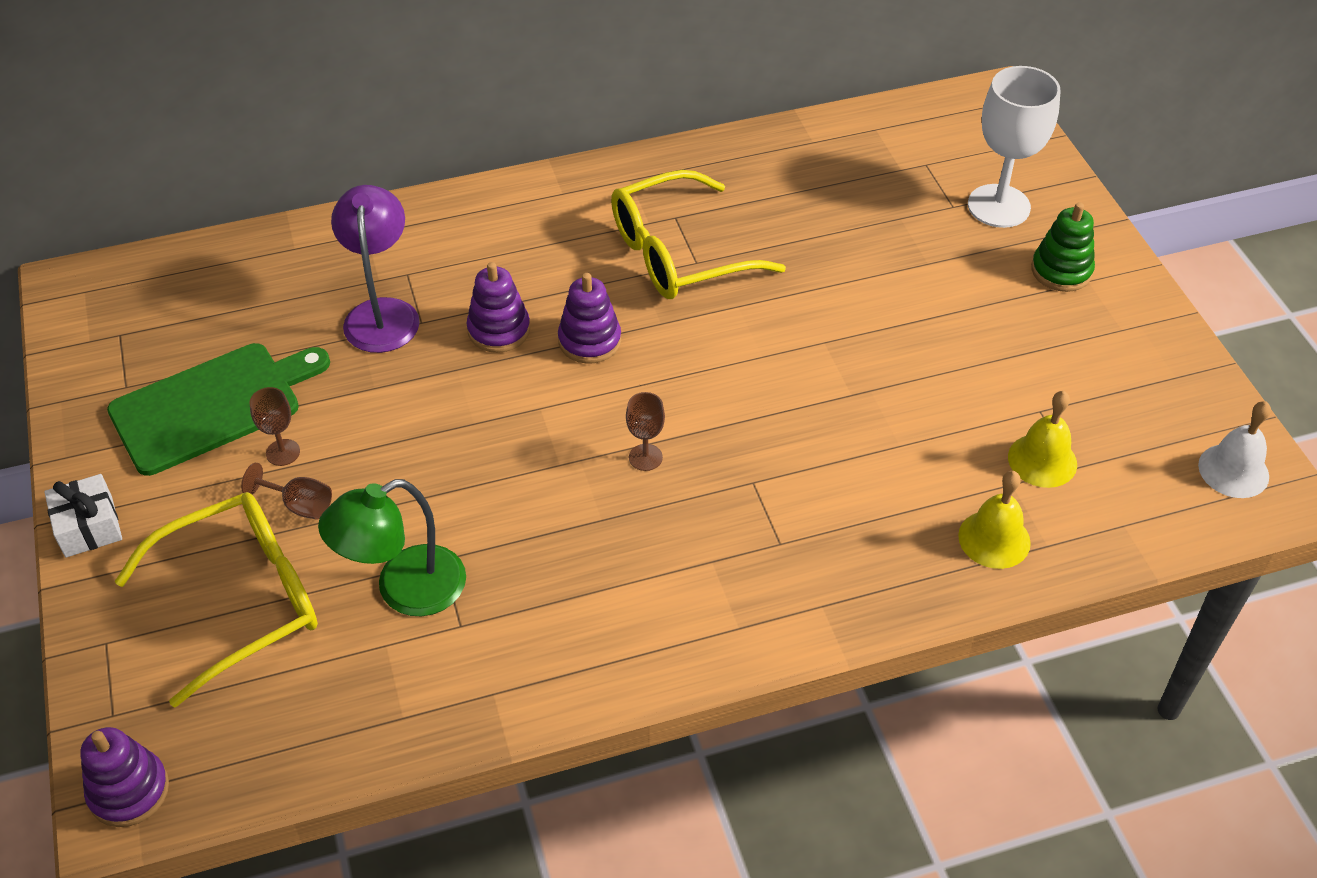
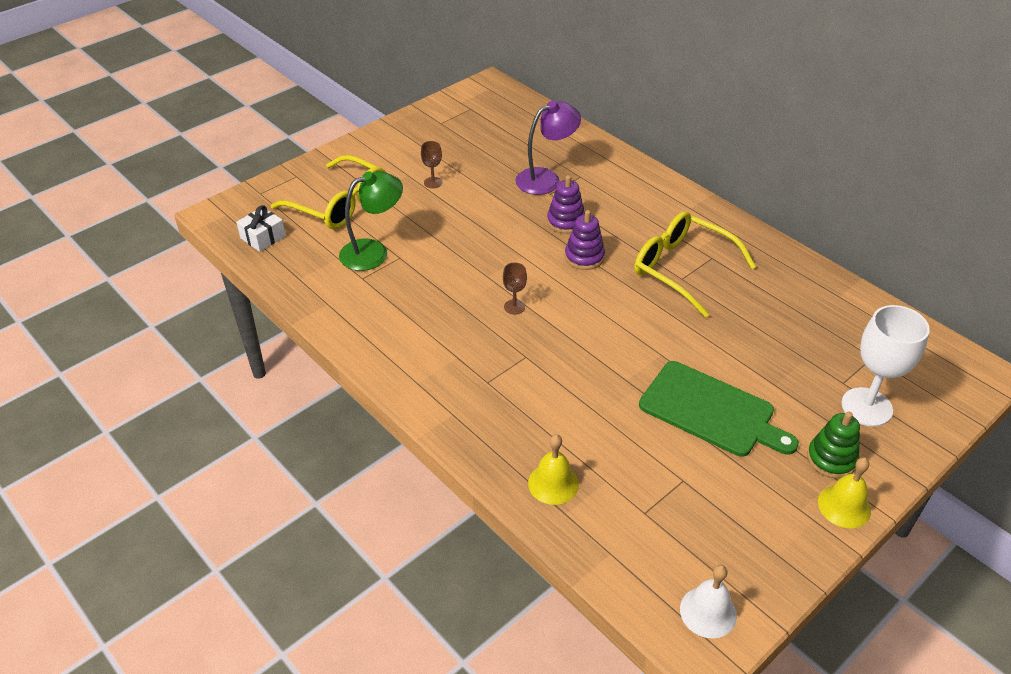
camera: 65 degrees right, 5 degrees down
(89, 527) = (355, 146): white gift -> white gift (263, 237)
(129, 791) = (224, 213): purple stacking toy -> none
(213, 406) = (447, 151): green cutting board -> green cutting board (711, 411)
(299, 505) = (404, 200): brown goblet -> none
(404, 590) = (373, 252): green lamp -> green lamp turned 120 degrees clockwise
(1042, 460) = (638, 492): yellow bell -> yellow bell (844, 506)

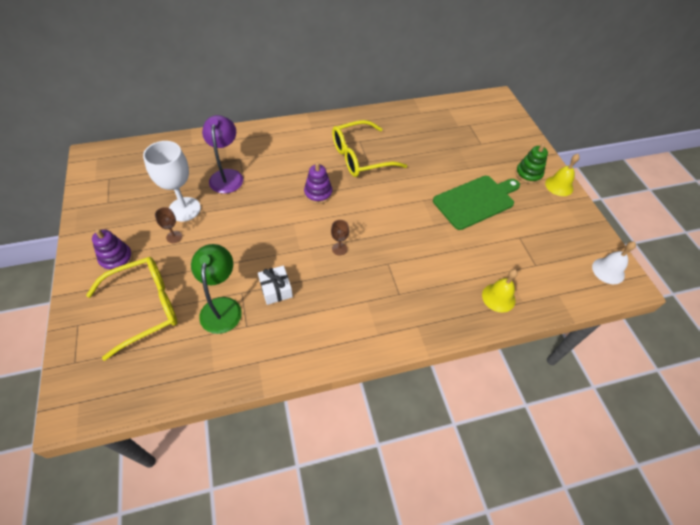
camera: 65 degrees left, 10 degrees up
(263, 237) = (138, 381): white gift -> white gift (276, 289)
(566, 221) = (278, 186): purple stacking toy -> purple stacking toy (116, 259)
(866, 407) = (501, 144): white goblet -> white goblet (184, 209)

